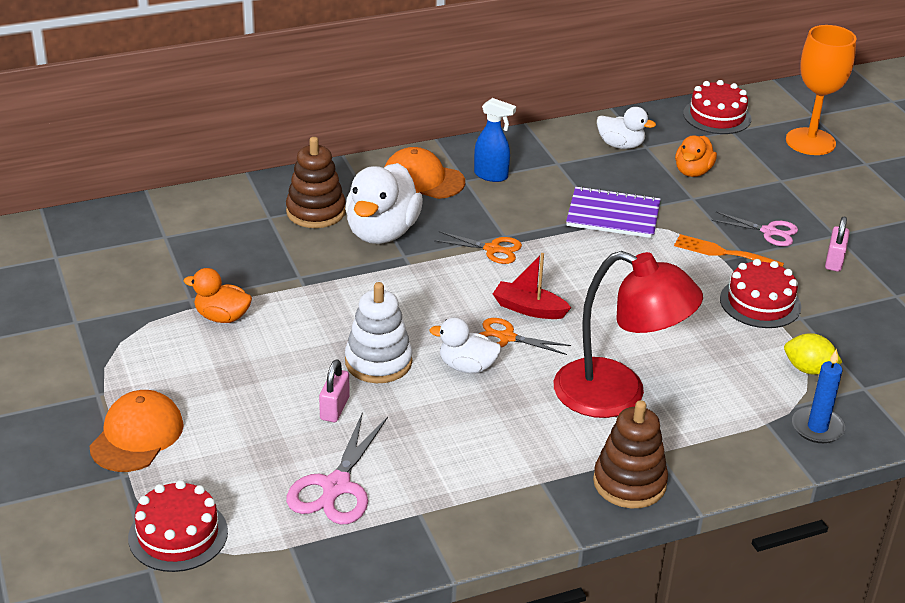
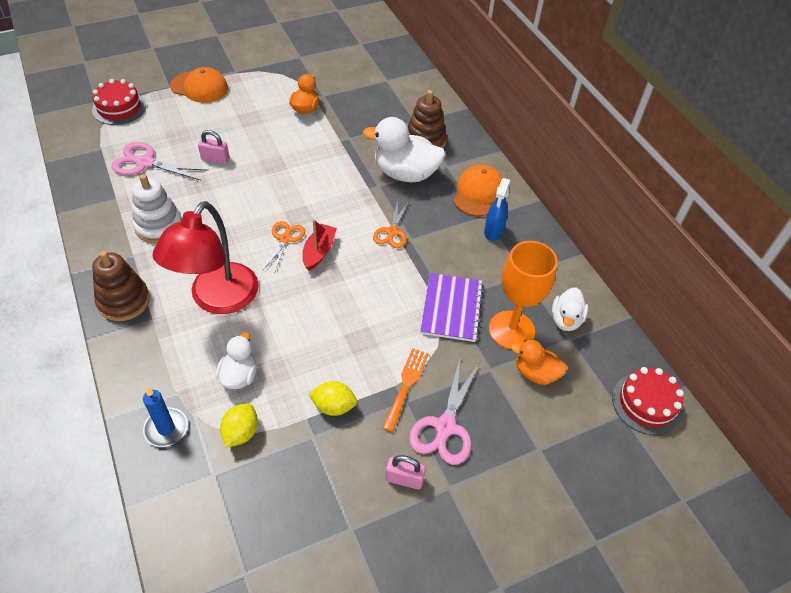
camera: 85 degrees right, 15 degrees up
(378, 362) = (259, 176): white stacking toy -> white stacking toy (159, 226)
(467, 367) = (253, 218): white duck -> white duck (239, 376)
(760, 303) = (333, 406): red cake -> yellow lemon
(769, 232) = (445, 427): pink scissors -> pink scissors, size x1.52
(810, 142) = (624, 489): orange goblet -> orange goblet (511, 330)

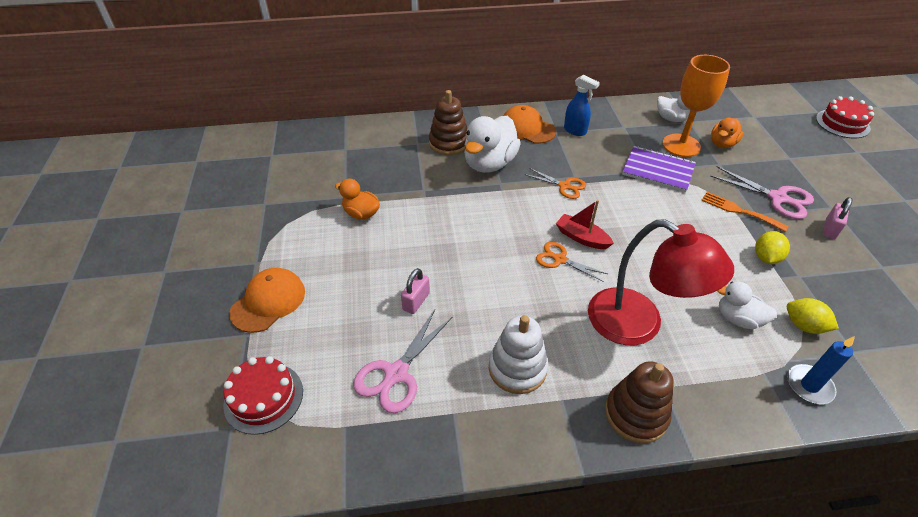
camera: 70 degrees left, 5 degrees down
(646, 403) = (744, 105): red cake -> red cake (842, 123)

